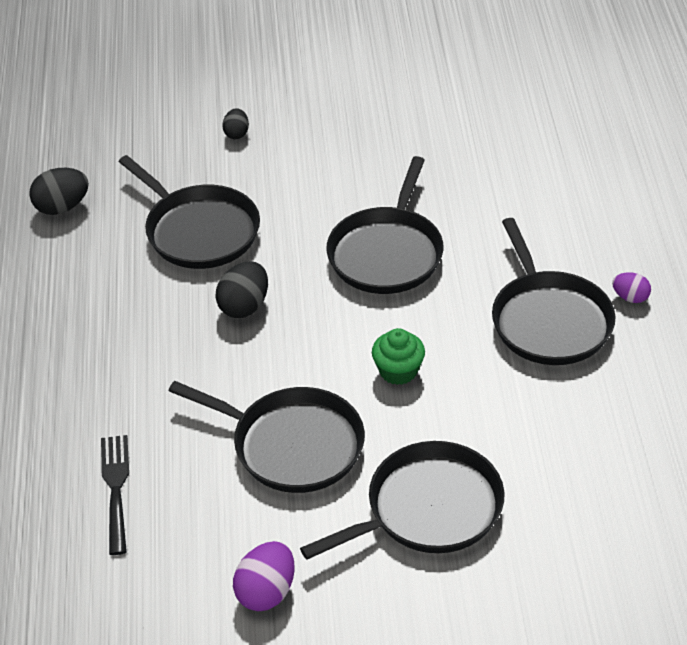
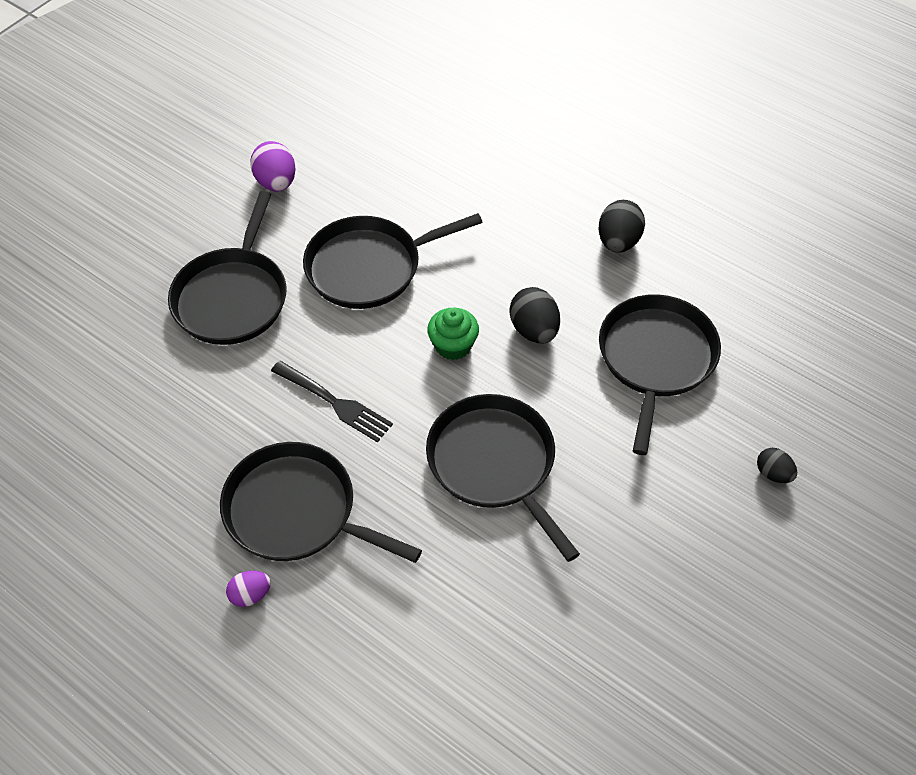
camera: 130 degrees right, 10 degrees up
(62, 207) = (775, 293): black egg -> black egg (618, 242)
(116, 488) = (438, 165): black fork -> black fork (335, 403)
(199, 231) = (656, 359): black pan -> black pan turned 105 degrees clockwise
(398, 371) = (363, 372): green cupcake -> green cupcake (453, 345)

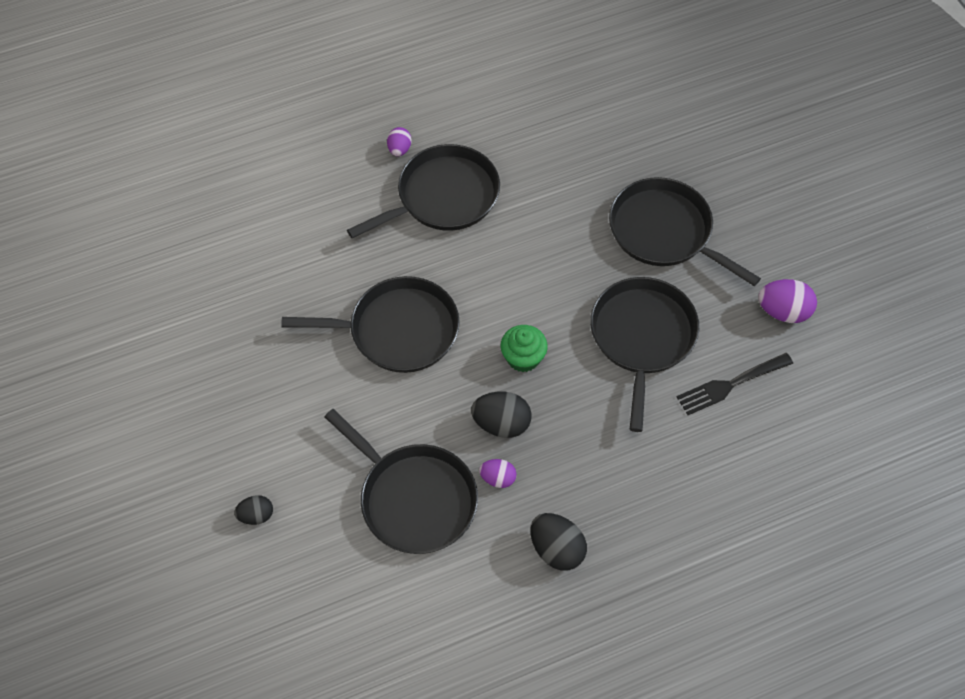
camera: 120 degrees right, 5 degrees up
(335, 403) = (519, 256): black fork -> black fork (730, 384)
(588, 308) = (498, 478): none -> purple egg

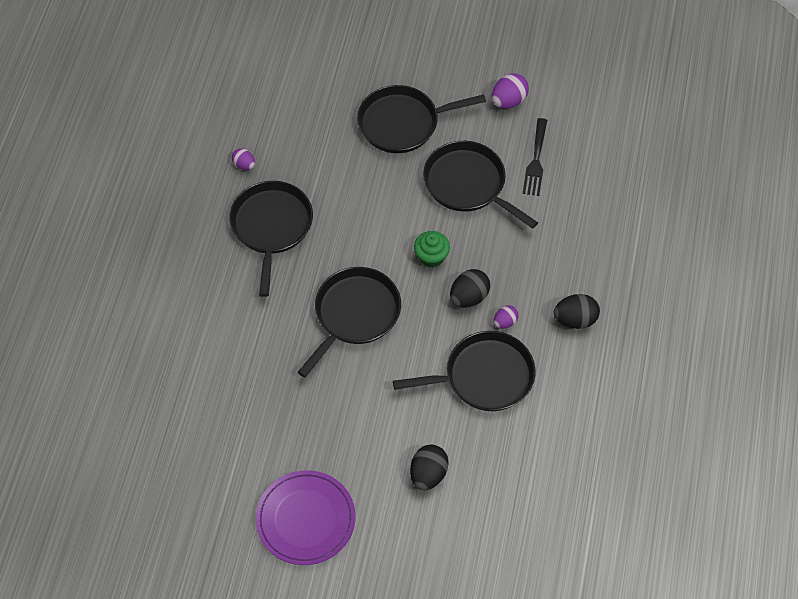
camera: 55 degrees left, 0 degrees up
(130, 432) = (305, 519): none -> purple plate
(256, 515) = (428, 474): black egg -> black egg, size x1.64
(399, 149) = (210, 229): purple egg -> purple egg (244, 165)

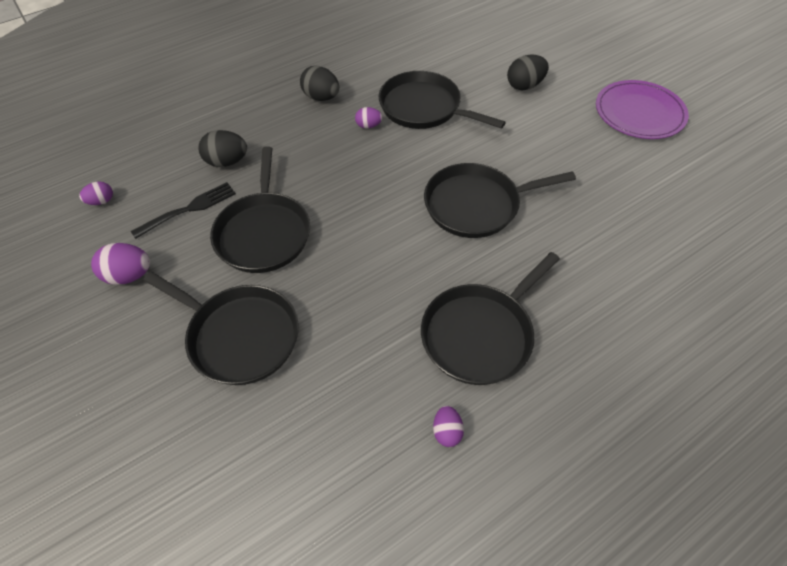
camera: 135 degrees left, 5 degrees down
(431, 256) = (365, 201): green cupcake -> none
(469, 297) = (373, 156): black egg -> black egg (227, 162)
(597, 121) = (101, 201): none -> purple egg

